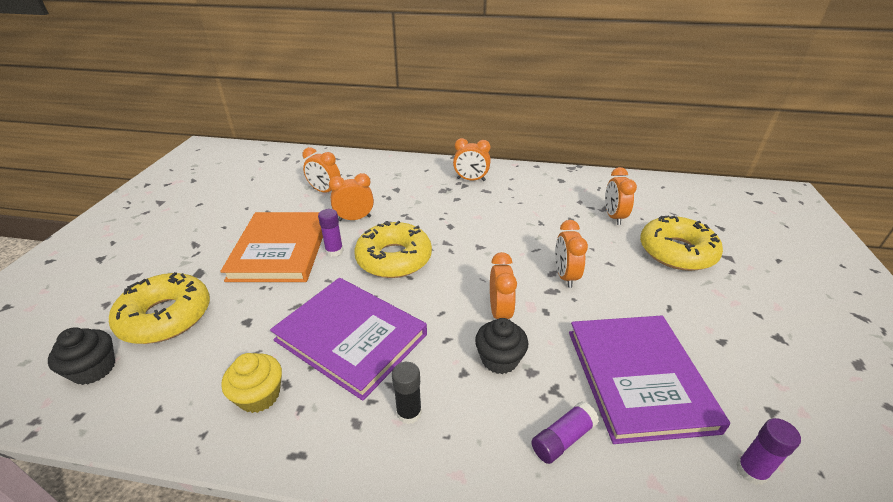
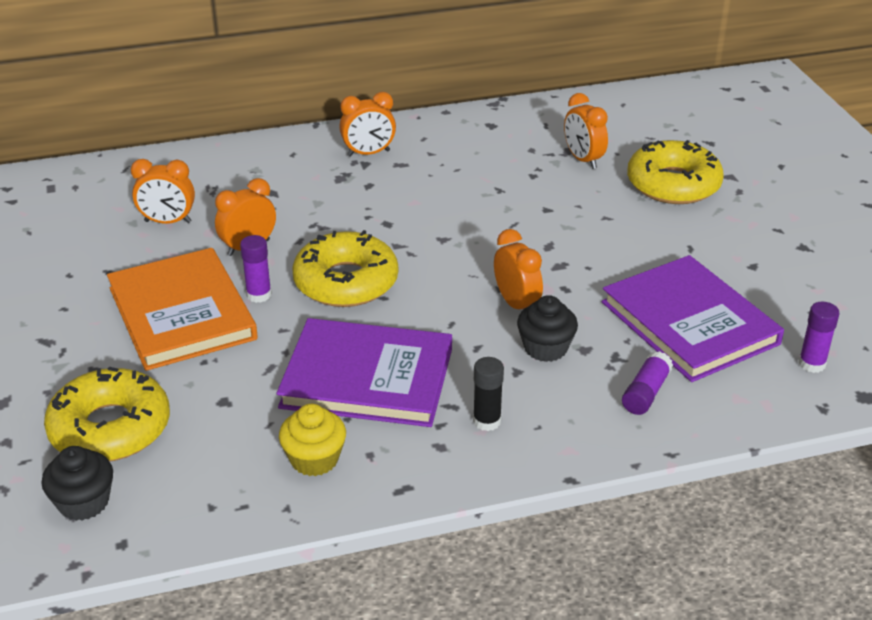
camera: 25 degrees left, 0 degrees up
(565, 276) = (565, 245): orange clock -> none

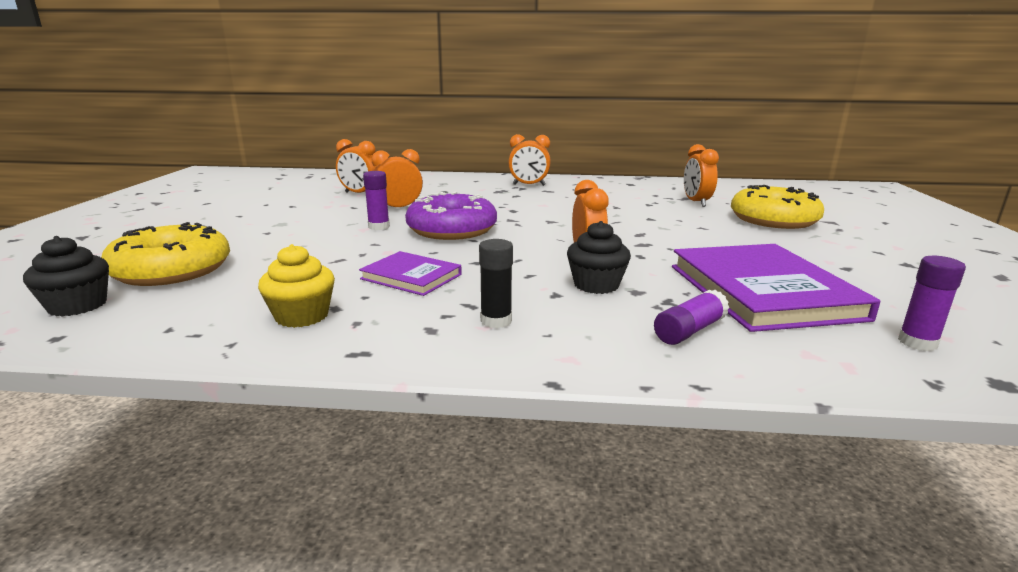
camera: 20 degrees right, 15 degrees down
(182, 313) = (312, 227): orange book -> none
(346, 282) = (452, 229): yellow donut -> purple donut
(367, 378) = (411, 277): purple book -> purple book, size x0.53

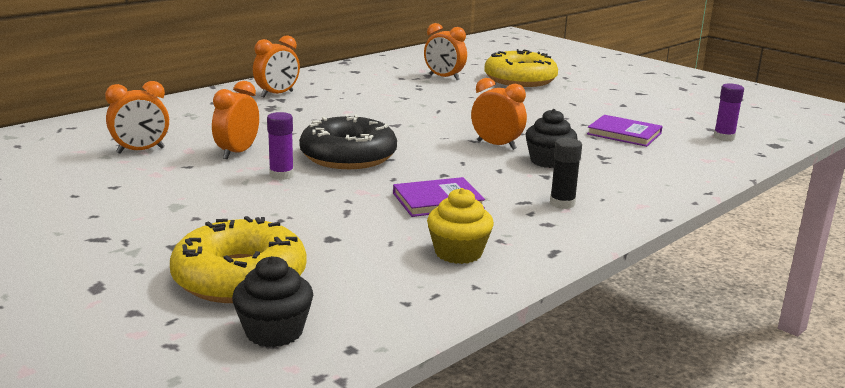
camera: 50 degrees left, 0 degrees up
(452, 229) = (348, 156): purple donut -> black donut
(689, 331) = (647, 168): purple glue stick -> none
(762, 291) = (624, 134): purple book -> purple book, size x0.53

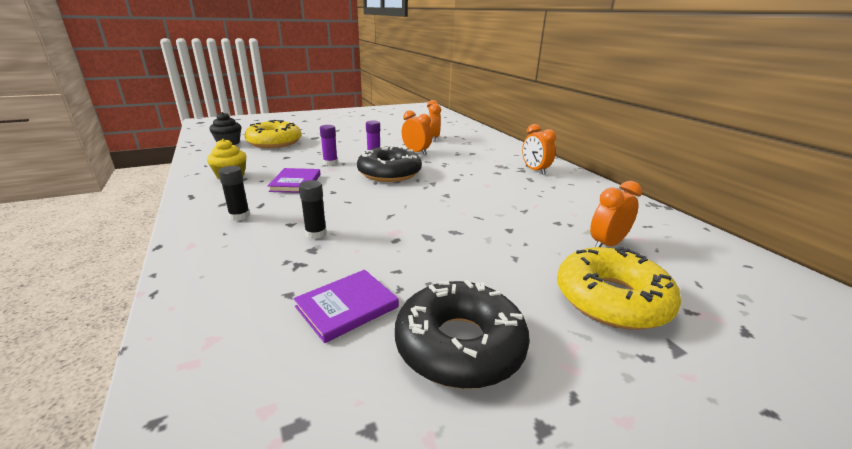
camera: 110 degrees right, 5 degrees up
(496, 145) = (371, 221): orange clock -> none
(548, 161) = (316, 233): black cupcake -> black glue stick
(613, 107) = (459, 345): none -> black donut
(724, 137) = (252, 416): purple glue stick -> purple glue stick (330, 163)

